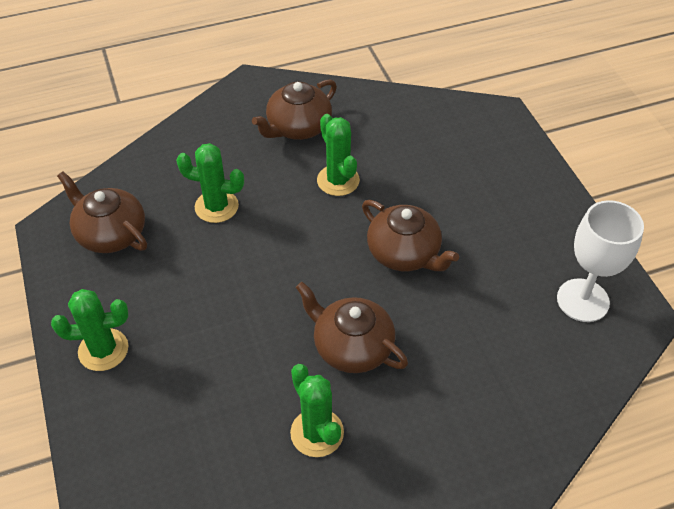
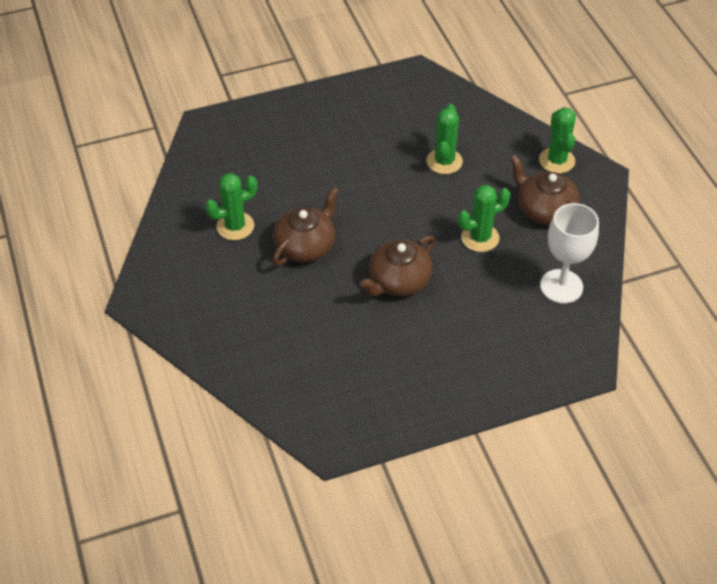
camera: 90 degrees right, 0 degrees up
(103, 350) = (308, 113): green cactus -> green cactus (557, 160)
(110, 233) = (413, 104): brown teapot -> none
(582, 300) = (348, 403): white goblet -> white goblet (561, 286)

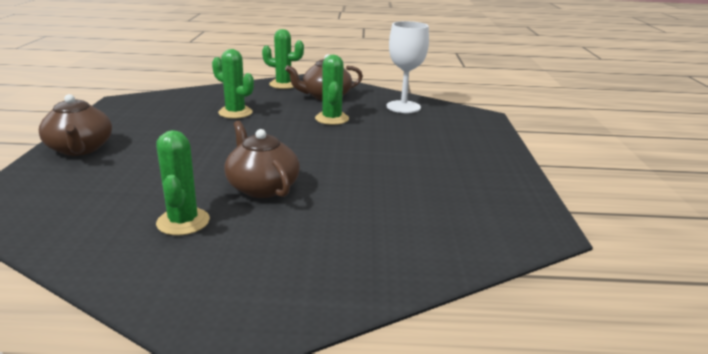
camera: 70 degrees left, 25 degrees down
(398, 281) = (351, 155): brown teapot -> brown teapot (80, 149)

